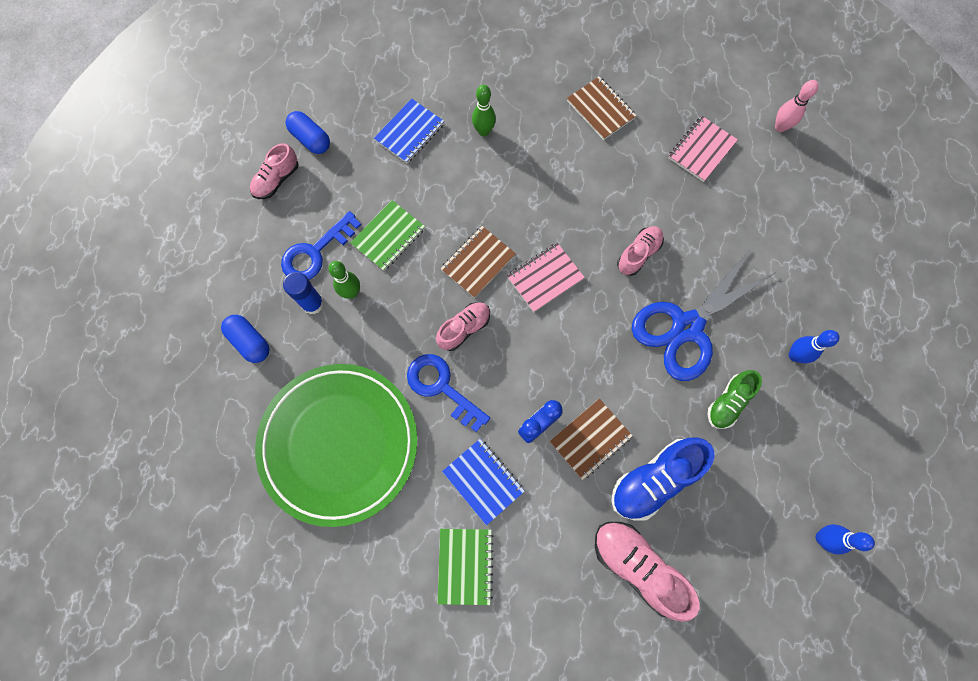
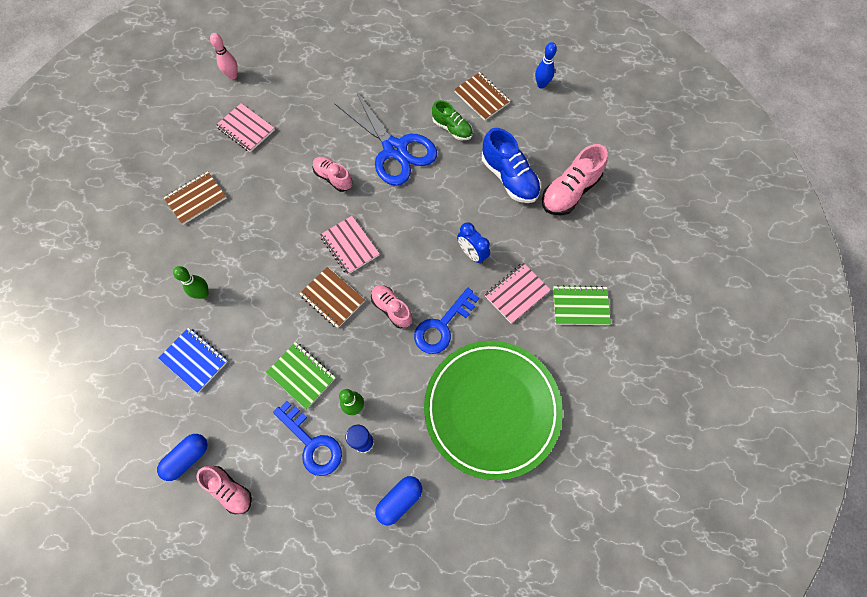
camera: 90 degrees left, 5 degrees down
(483, 481) = (516, 293): blue notebook -> pink notebook
(590, 439) = (481, 218): brown notebook -> brown notebook (481, 97)
(794, 355) = (417, 86): blue bowling pin -> none

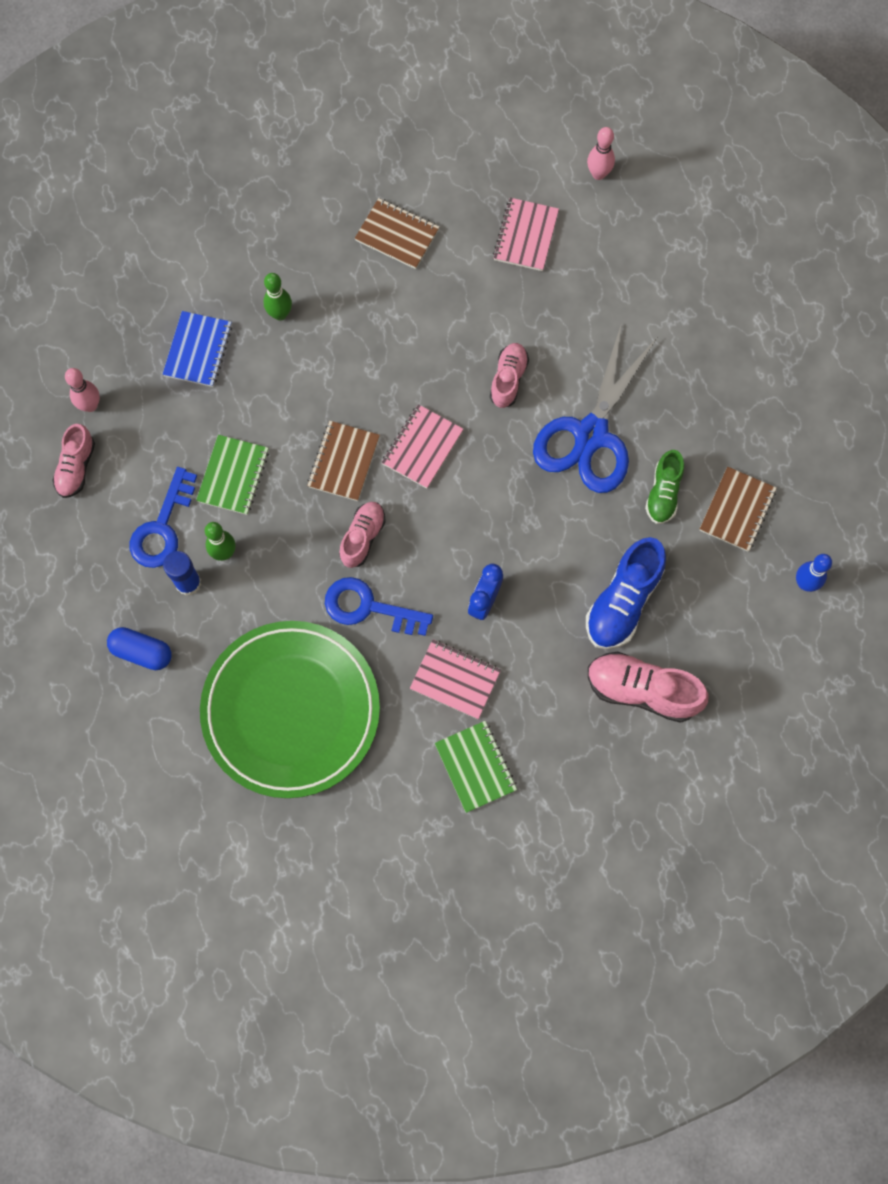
camera: 65 degrees right, 5 degrees up
(187, 458) = (90, 405): blue capsule -> pink bowling pin

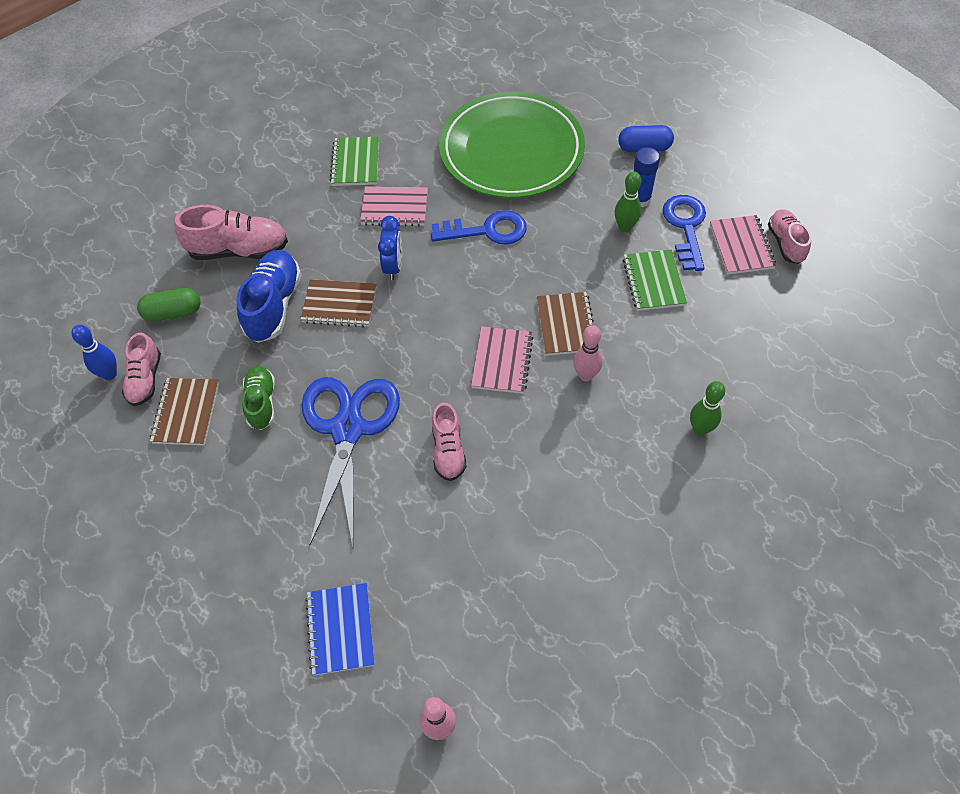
camera: 160 degrees right, 15 degrees down
(90, 405) = (811, 291): pink bowling pin -> pink bowling pin (585, 375)
(198, 350) = (753, 368): blue notebook -> blue notebook (341, 629)
(362, 537) = (518, 275): pink shoe -> pink shoe (145, 379)
(397, 235) = (632, 555): brown notebook -> brown notebook (339, 305)
(475, 767) = (356, 163): green notebook -> green notebook turned 45 degrees clockwise
(526, 236) = (493, 611): pink notebook -> pink notebook (741, 246)
(729, 634) = (173, 312): none -> green capsule

